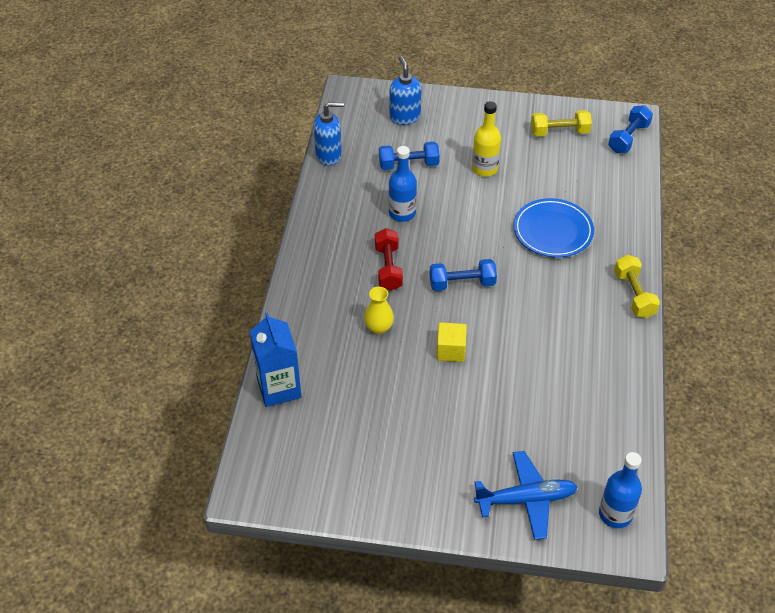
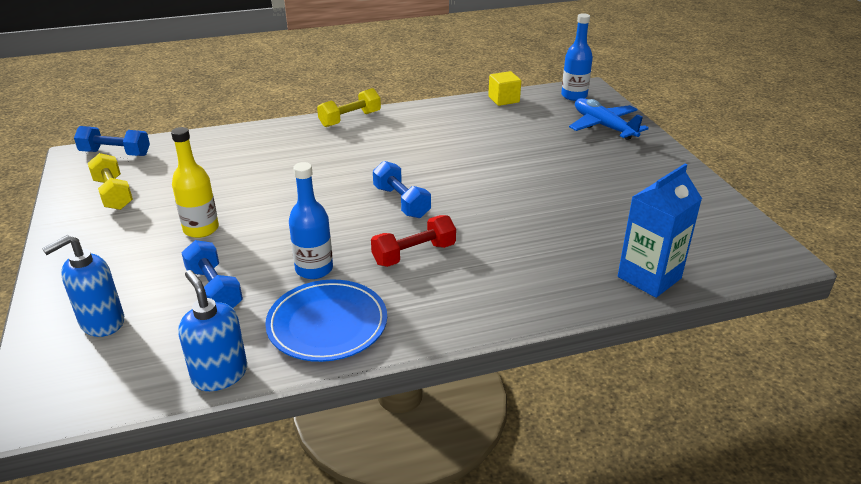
camera: 115 degrees left, 15 degrees down
(379, 327) = (505, 236): yellow vase -> none
(450, 350) = (494, 188): yellow cube -> yellow cube (503, 99)
(553, 231) = (289, 168): blue plate -> blue plate (327, 324)

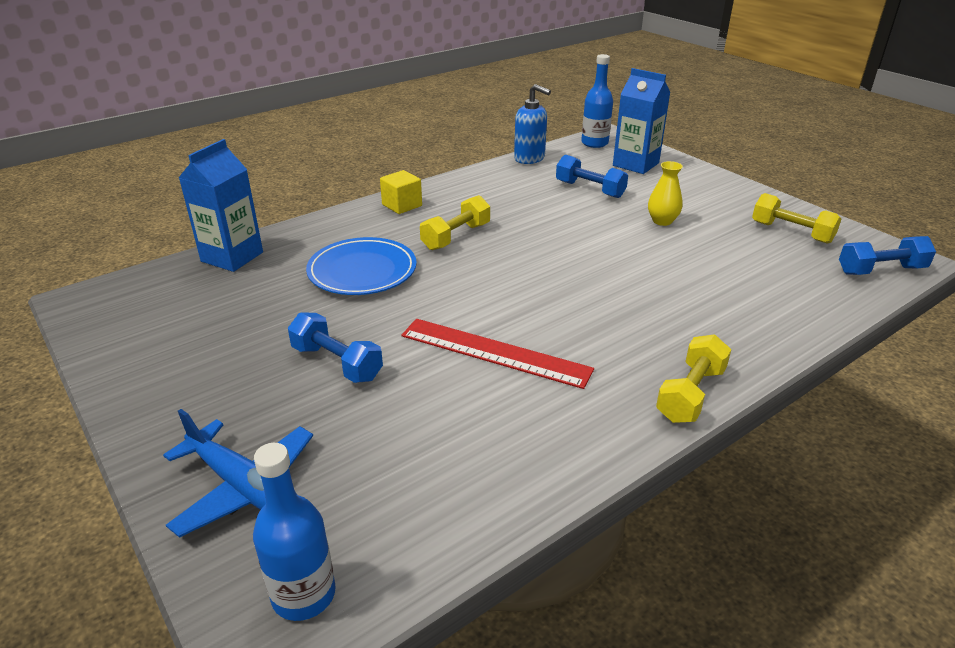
camera: 160 degrees right, 0 degrees up
(102, 322) = (635, 164): blue soap dispenser -> blue carton
(201, 229) = (662, 221): yellow bottle -> yellow vase
(314, 269) = (531, 212): blue bottle -> blue bottle (594, 143)
(327, 324) = (487, 186): blue plate -> blue plate (362, 271)
(401, 202) = (503, 279): blue dumbbell -> blue dumbbell (337, 363)
(414, 254) = (456, 236): red dumbbell -> yellow dumbbell
(444, 156) = (494, 352): none -> red ruler
(503, 99) = (461, 530): yellow cube -> yellow cube (402, 205)

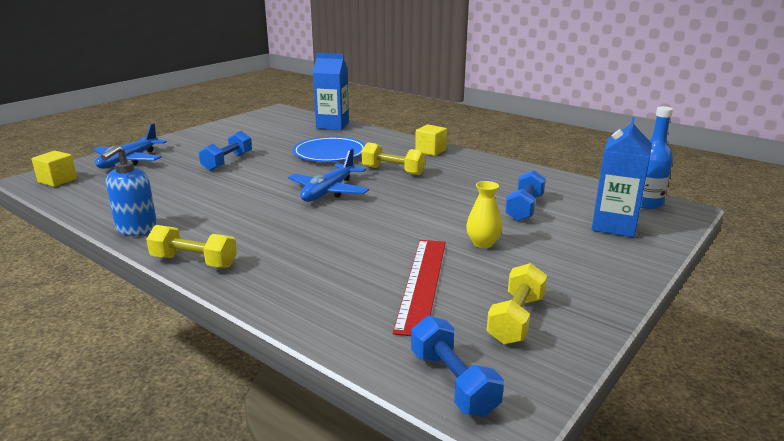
camera: 75 degrees right, 10 degrees down
(303, 594) = (57, 180): blue bottle -> yellow cube
(494, 352) = (242, 196): red ruler -> red ruler (422, 283)
(504, 285) = (328, 191): none -> blue plane
(529, 158) = (567, 180): blue soap dispenser -> blue soap dispenser (136, 229)

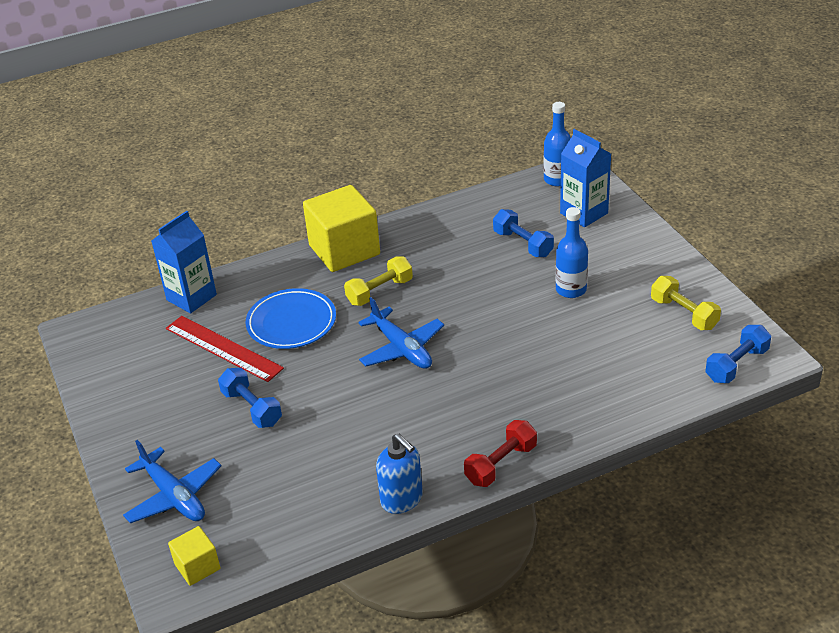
camera: 60 degrees left, 15 degrees up
(194, 261) = (501, 464): yellow dumbbell -> red dumbbell
(422, 283) = (613, 341): red ruler -> red ruler (223, 348)
(430, 151) = (344, 250): yellow cube -> yellow cube, size x2.05
(453, 382) = (736, 365): blue dumbbell -> blue dumbbell turned 45 degrees counterclockwise
(483, 243) = (571, 289): yellow vase -> blue bottle

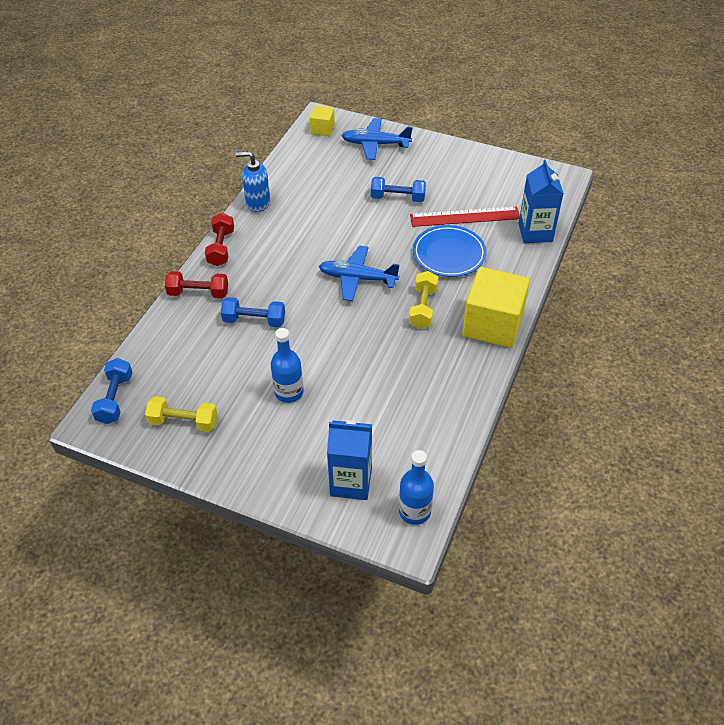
camera: 135 degrees right, 10 degrees up
(523, 244) = (368, 414): blue dumbbell -> blue dumbbell (254, 320)
(573, 424) = (198, 293): none -> red dumbbell

